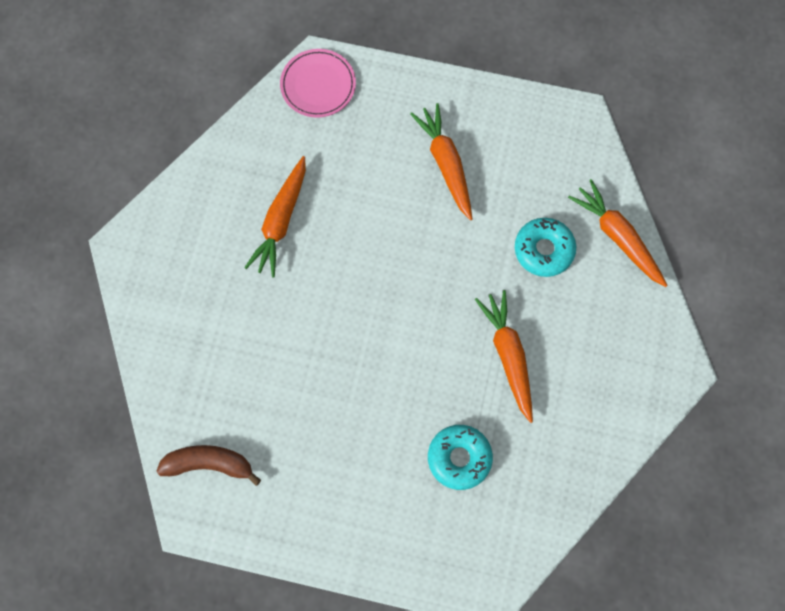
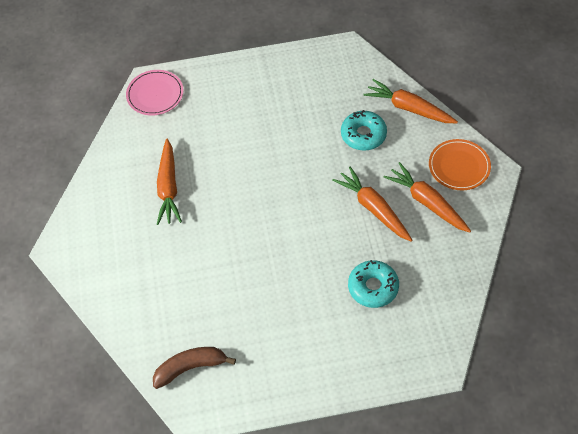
camera: 20 degrees left, 15 degrees down
(446, 164) = (269, 109): orange carrot -> orange carrot (427, 202)
(640, 345) = (459, 166): none -> orange plate

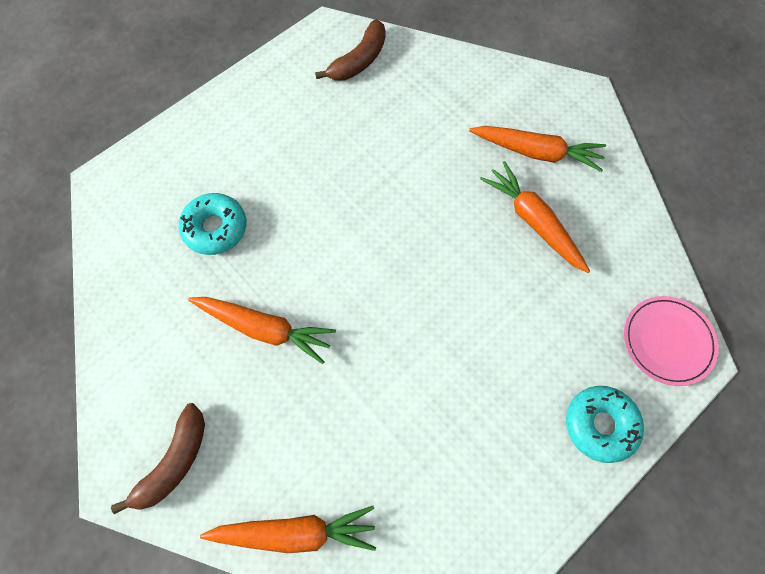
camera: 145 degrees right, 10 degrees up
(363, 135) = (338, 440): turquoise donut -> turquoise donut (600, 425)
(427, 202) = (197, 376): orange carrot -> orange carrot (537, 152)
(459, 166) = (174, 462): orange plate -> brown banana

